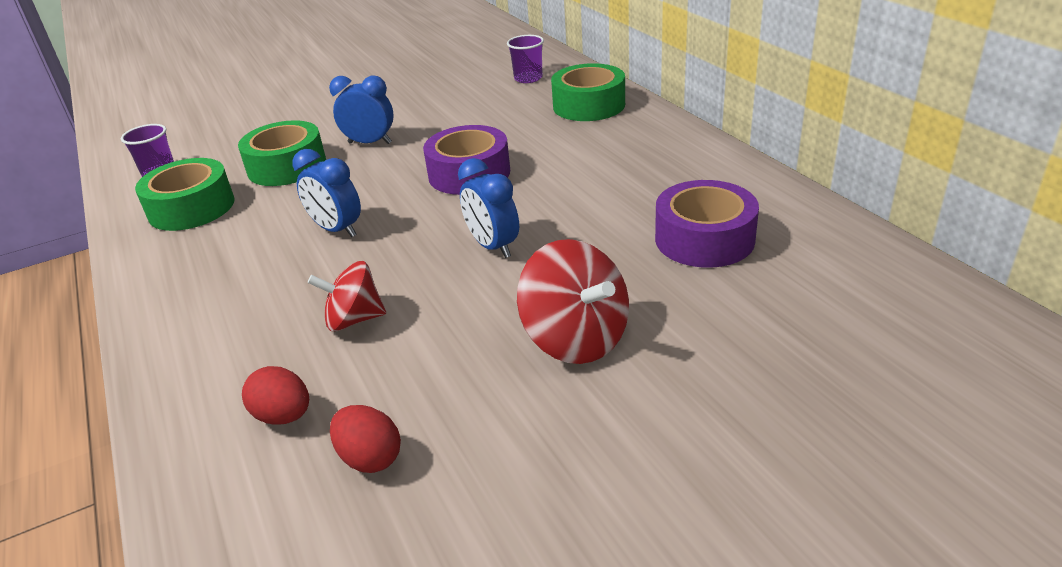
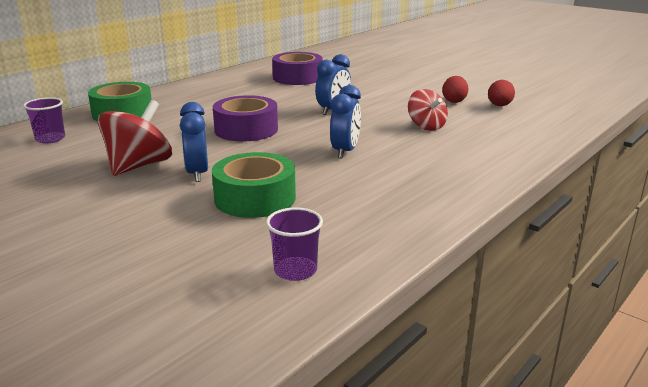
camera: 115 degrees left, 10 degrees down
(191, 208) = (353, 219): green tape -> none
(284, 416) = (503, 124): red egg -> red egg (454, 101)
(576, 339) = (393, 88): red spinning top -> red spinning top (139, 166)

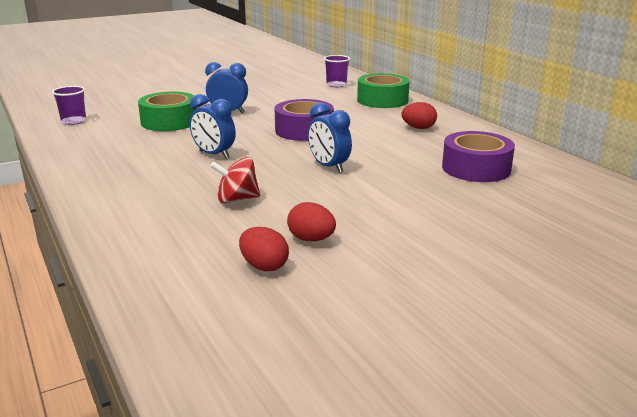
camera: 110 degrees right, 0 degrees up
(139, 166) = (260, 101): red spinning top -> none
(214, 95) = (418, 128): none -> red egg

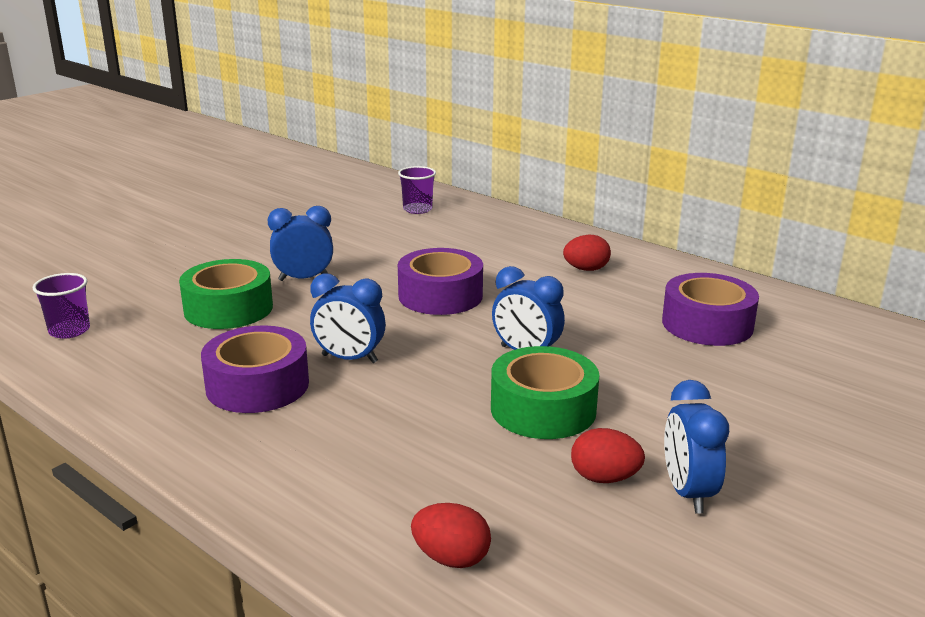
camera: 20 degrees left, 0 degrees up
(147, 160) = (257, 385): none -> purple tape
(237, 199) = (450, 431): red spinning top -> none
(264, 266) = (582, 536): red egg -> red egg (451, 558)
(360, 257) = (687, 493): none -> blue clock
(382, 100) = (501, 228): green tape -> green tape (543, 409)

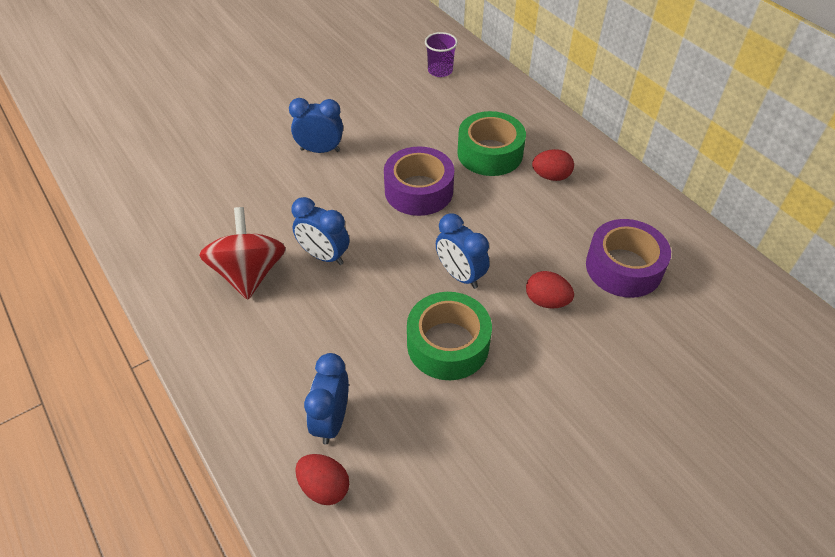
camera: 15 degrees right, 25 degrees up
(69, 331) = (136, 184): purple cup -> none
(228, 309) = (254, 178): green tape -> green tape (490, 153)
(257, 385) = (249, 273): purple tape -> red spinning top
(604, 478) = (463, 431): red egg -> red egg (546, 301)
(687, 493) = (519, 462): blue clock -> blue clock (331, 420)

